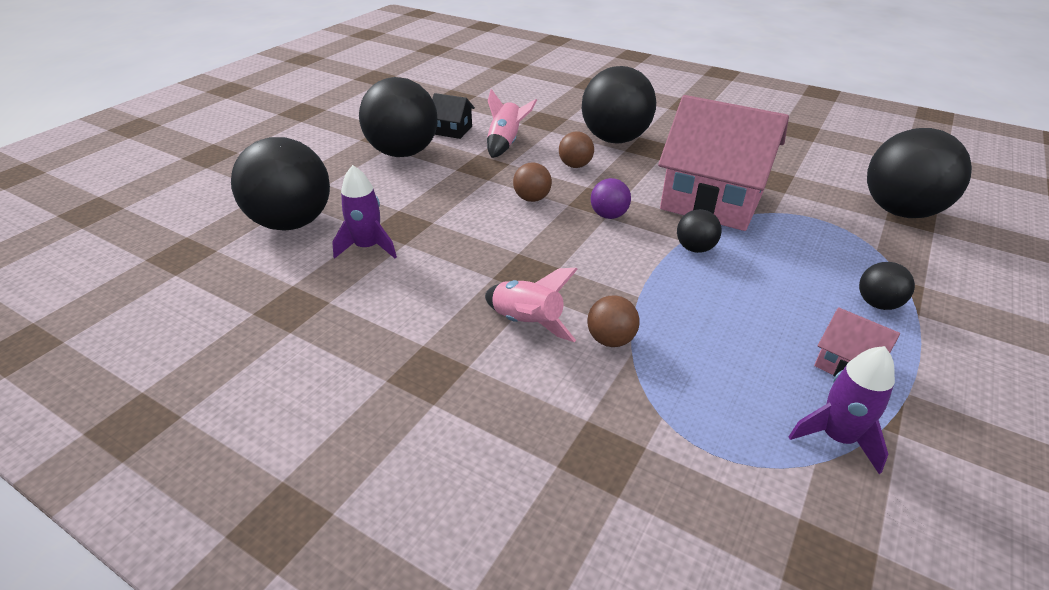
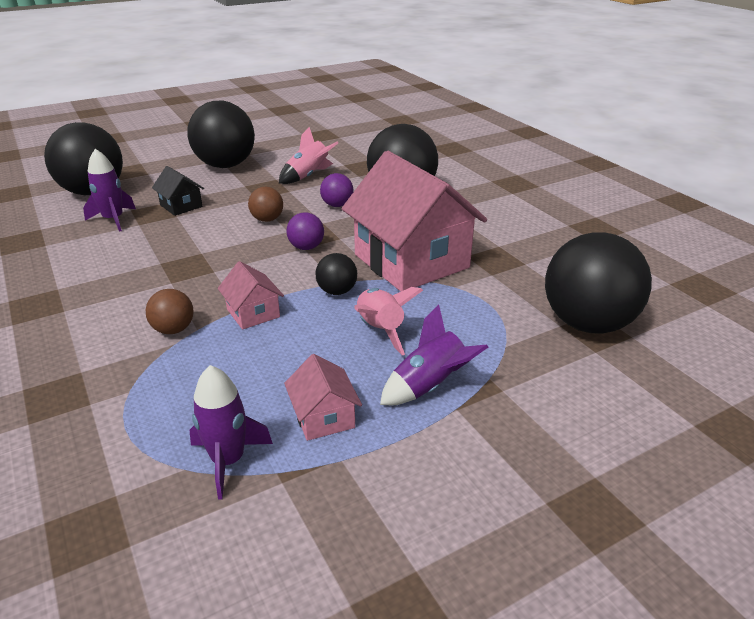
camera: 30 degrees right, 5 degrees down
(452, 130) = (283, 158): black house -> black house (181, 206)
(527, 323) = (137, 298): pink rocket -> pink rocket (380, 330)
(575, 165) = (337, 205): brown ball -> purple ball
(656, 295) = (253, 313): none -> pink house
(877, 304) = (429, 386): black ball -> purple rocket

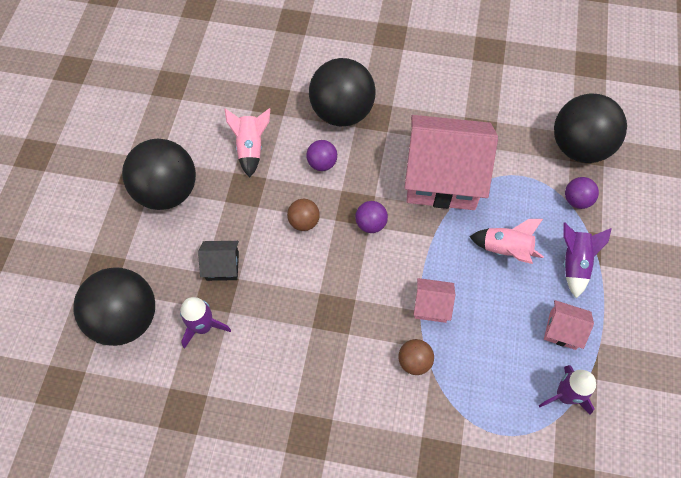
camera: 50 degrees left, 30 degrees up
(337, 291) = (444, 243): black ball -> none
(517, 351) = (576, 200): none -> purple ball

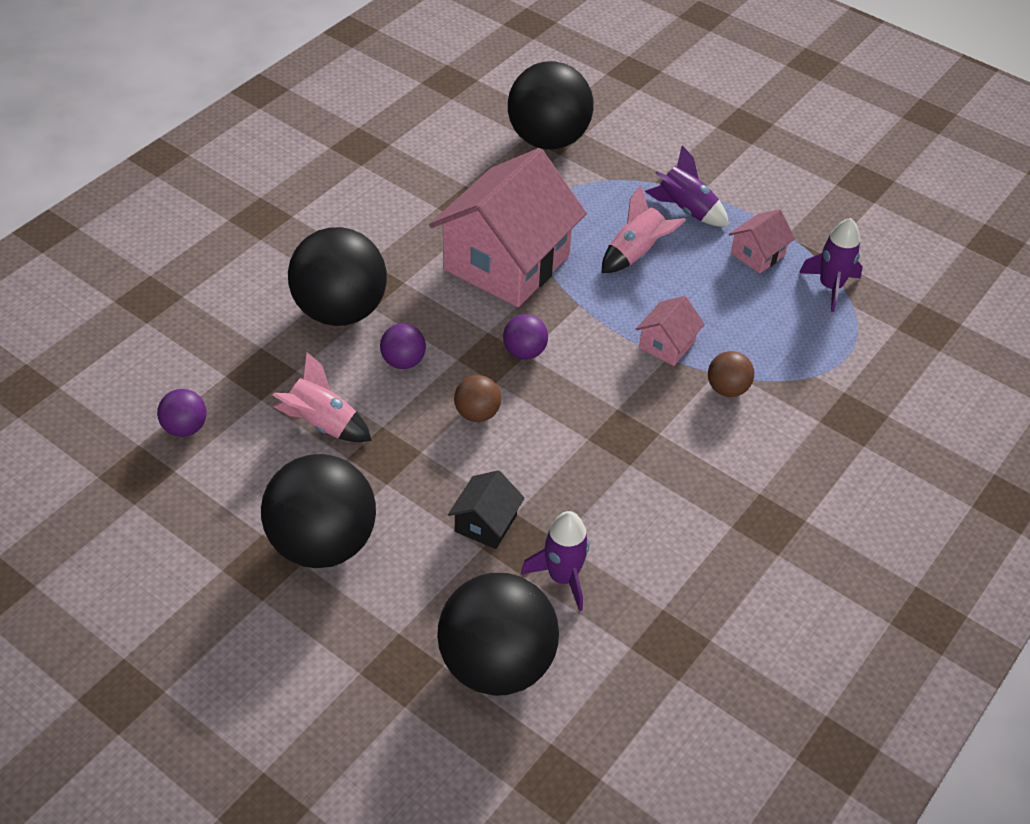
camera: 65 degrees left, 15 degrees down
(576, 200) = (612, 172): purple ball -> purple ball (185, 428)

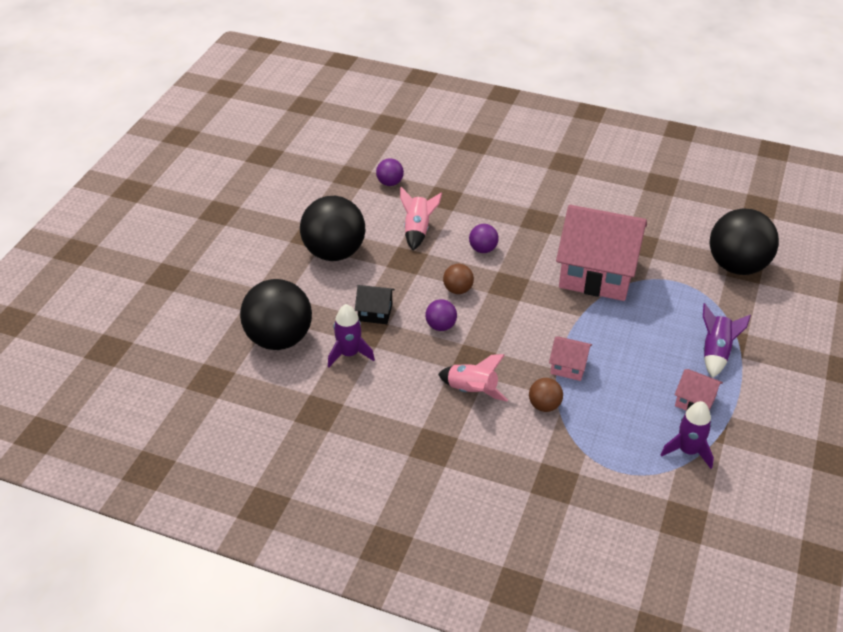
camera: 75 degrees right, 5 degrees down
(340, 311) = (509, 214): black ball -> none
(524, 352) = (521, 299): purple ball -> purple ball (441, 326)
(636, 254) = (649, 334): pink rocket -> pink rocket (472, 391)

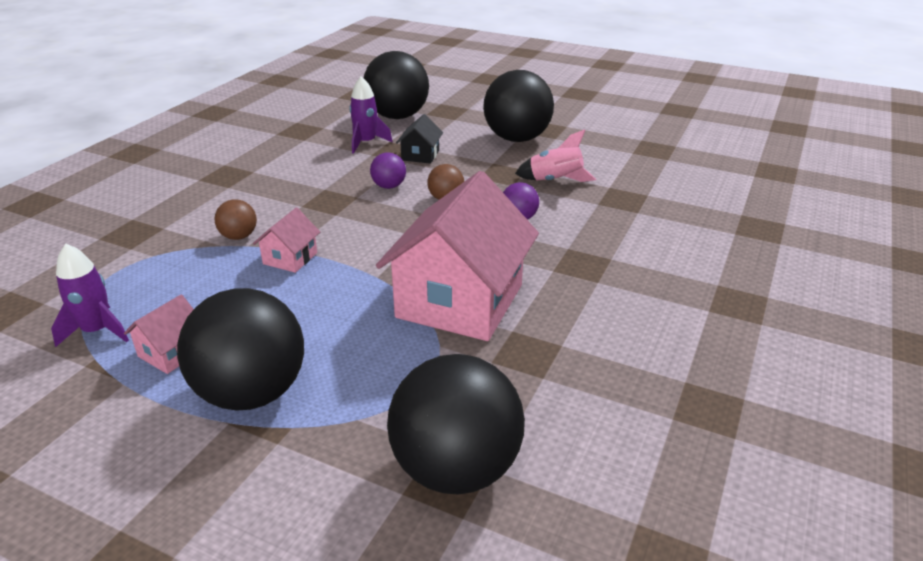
camera: 95 degrees right, 10 degrees down
(390, 183) = (646, 169): purple ball -> none
(472, 391) = (285, 197): pink rocket -> none
(716, 353) = (252, 393): purple rocket -> black ball

